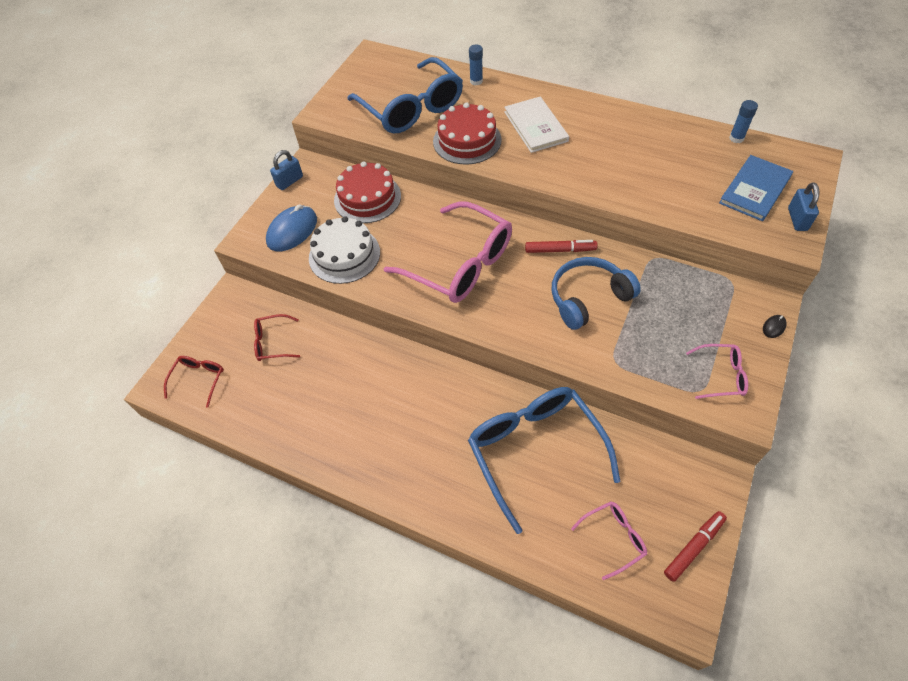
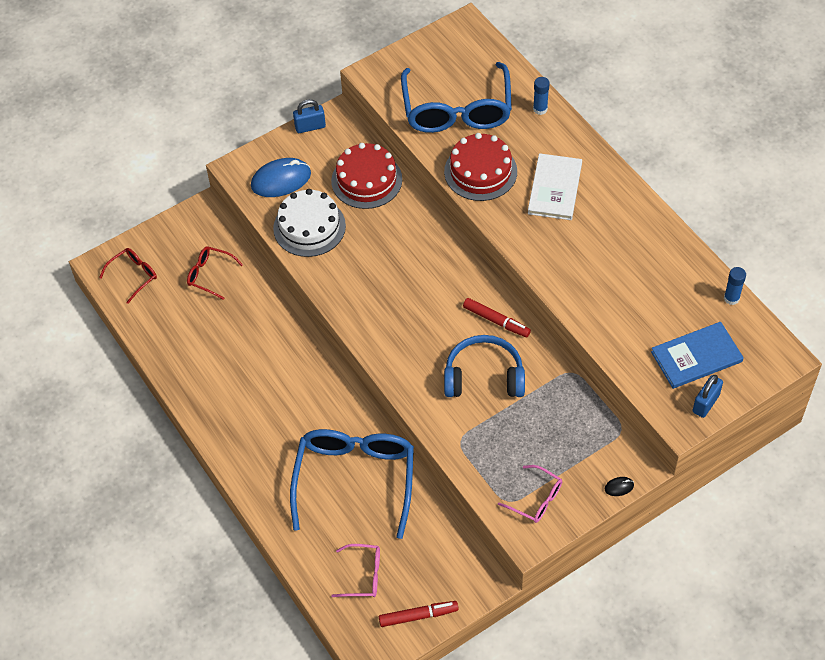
camera: 30 degrees right, 0 degrees up
(460, 264) = (400, 288): pink glasses -> none

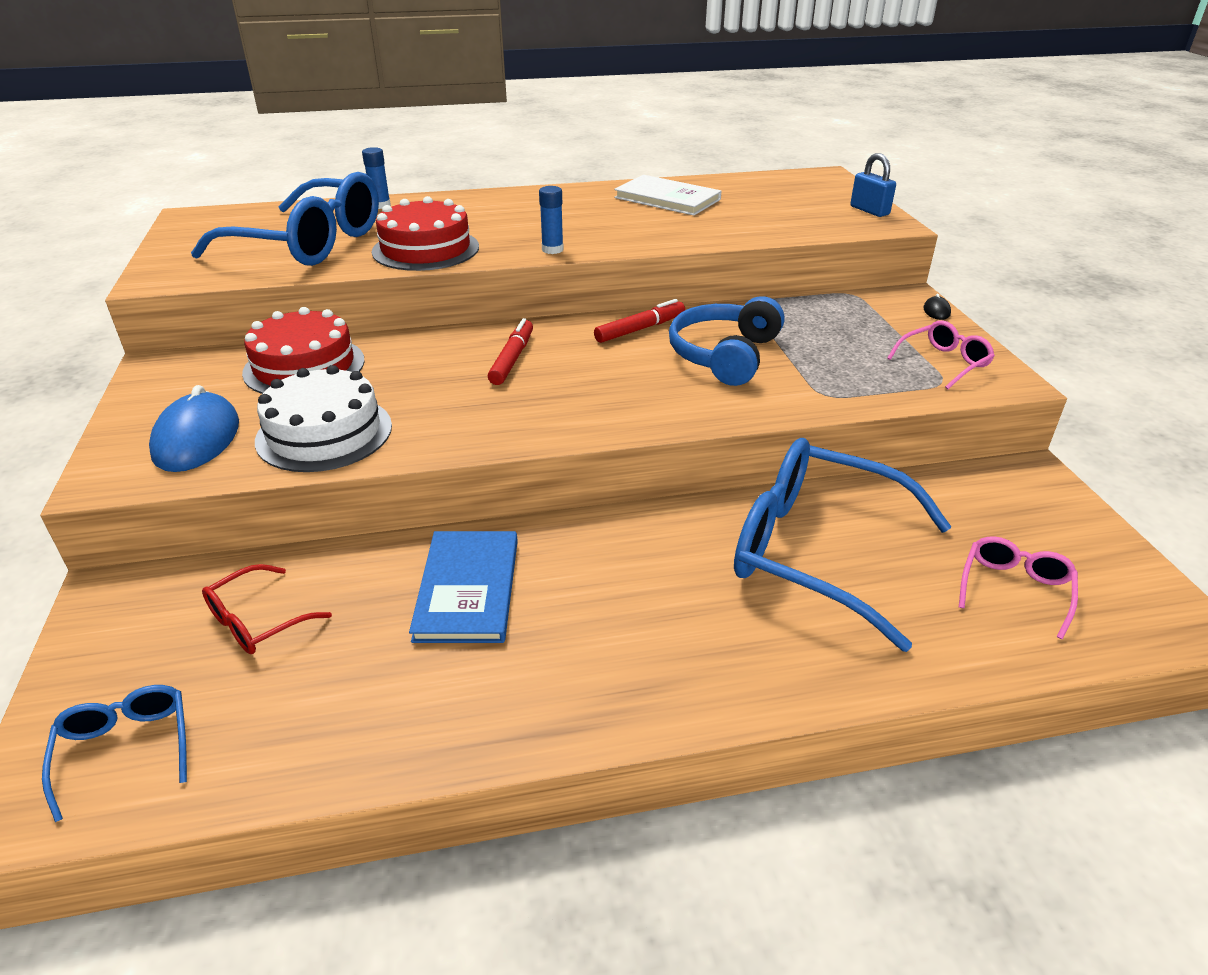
camera: 70 degrees left, 20 degrees down
(134, 275) = (126, 749): red glasses -> blue glasses
(310, 127) = (139, 389): blue padlock -> none
(418, 616) = (1098, 549): red marker -> red marker (512, 359)
(554, 188) = (505, 219): white book -> white book (667, 199)
(696, 357) = (803, 203): blue book -> blue book (467, 589)
(731, 298) = (737, 179): blue glue stick -> blue glue stick (552, 250)

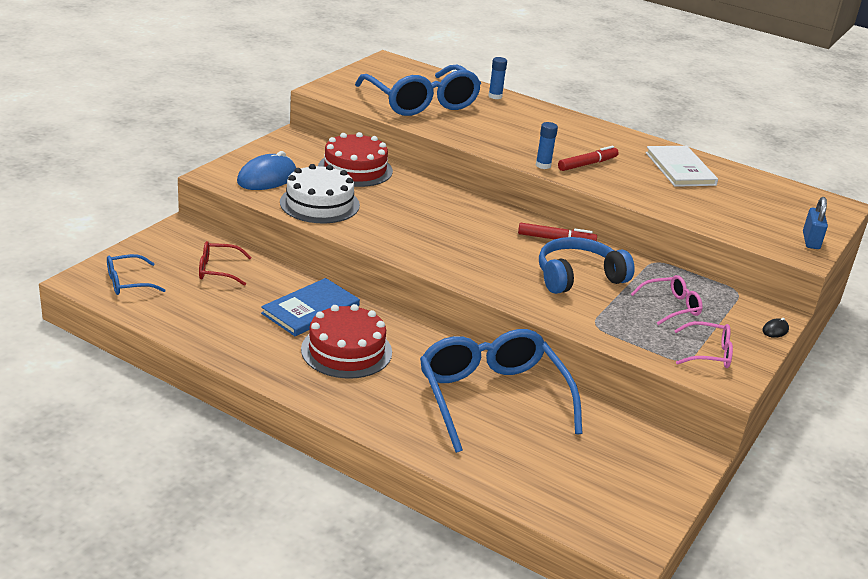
camera: 40 degrees right, 5 degrees down
(126, 749) = (127, 283): blue glasses -> blue glasses turned 135 degrees counterclockwise
(426, 249) = (475, 133): red cake -> red cake (346, 350)
(512, 359) = (458, 217): red marker -> red marker (587, 164)
(1014, 589) = (564, 476): pink glasses -> pink glasses (671, 306)

